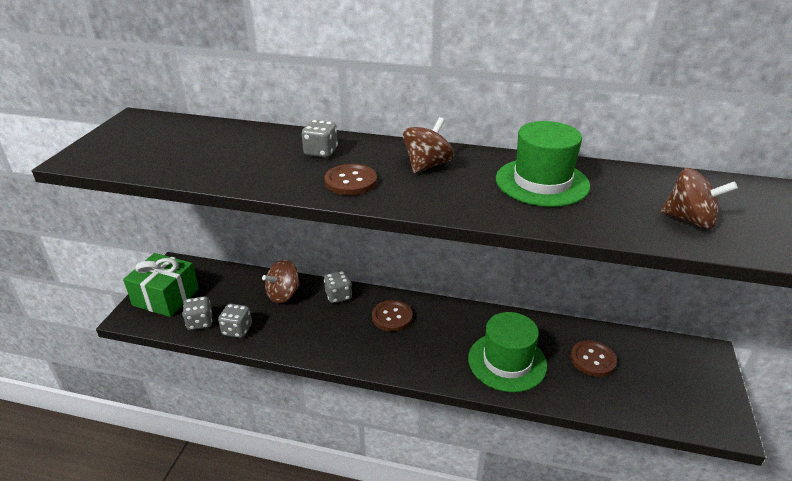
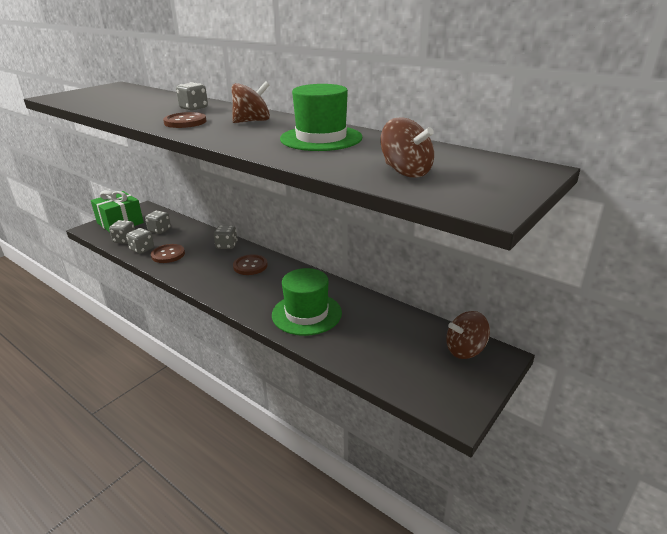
camera: 25 degrees right, 5 degrees down
(232, 295) = (159, 230): none -> grey dice
(283, 294) = (191, 237): brown spinning top -> brown spinning top (465, 350)
(592, 359) = (380, 331): brown button -> brown button (168, 254)

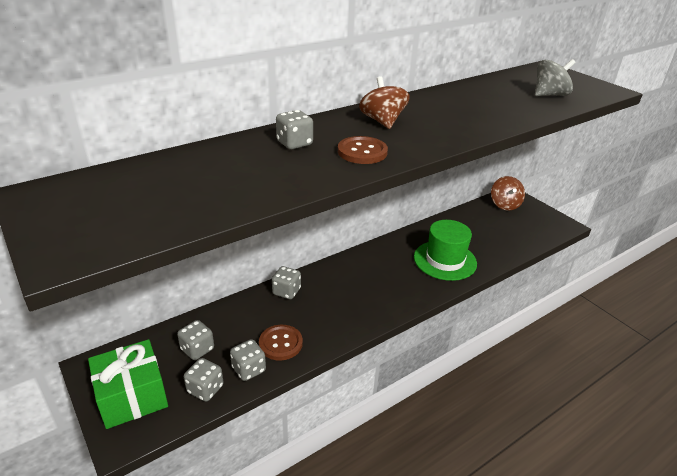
camera: 75 degrees left, 5 degrees up
(250, 266) = (345, 280): brown button -> none
(321, 138) = (458, 104): green hat -> none
(406, 172) = (549, 95): brown spinning top -> grey spinning top

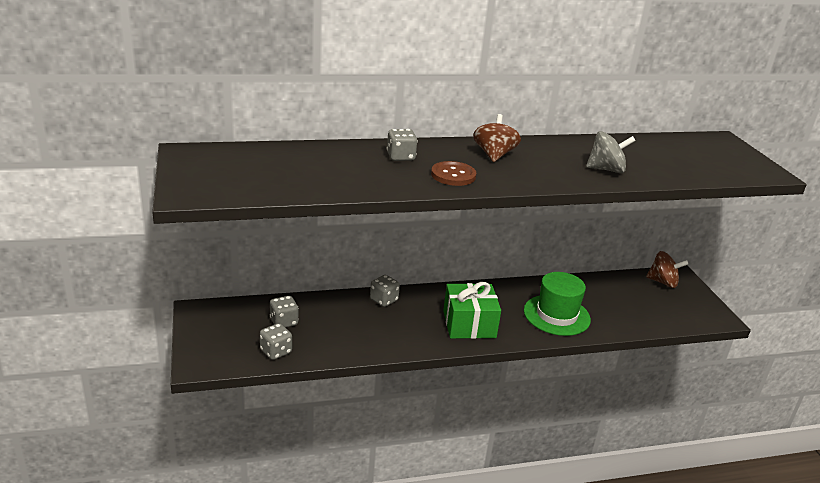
camera: 20 degrees right, 5 degrees down
(132, 396) = (218, 339): green gift -> green gift (469, 324)
(249, 369) = (318, 348): grey dice -> none
(280, 343) = (355, 338): brown button -> none
(504, 205) = (663, 282): brown spinning top -> brown spinning top turned 90 degrees counterclockwise
(549, 95) = (692, 165): grey spinning top -> grey spinning top (606, 169)

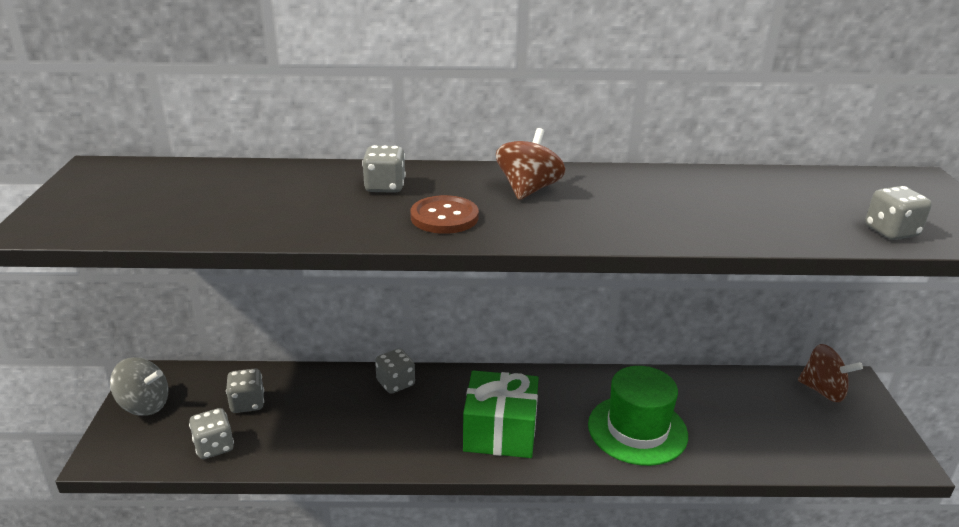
camera: 15 degrees right, 0 degrees up
(606, 169) = (698, 219): grey spinning top -> grey spinning top (144, 405)
(716, 171) = (891, 231): none -> grey dice

